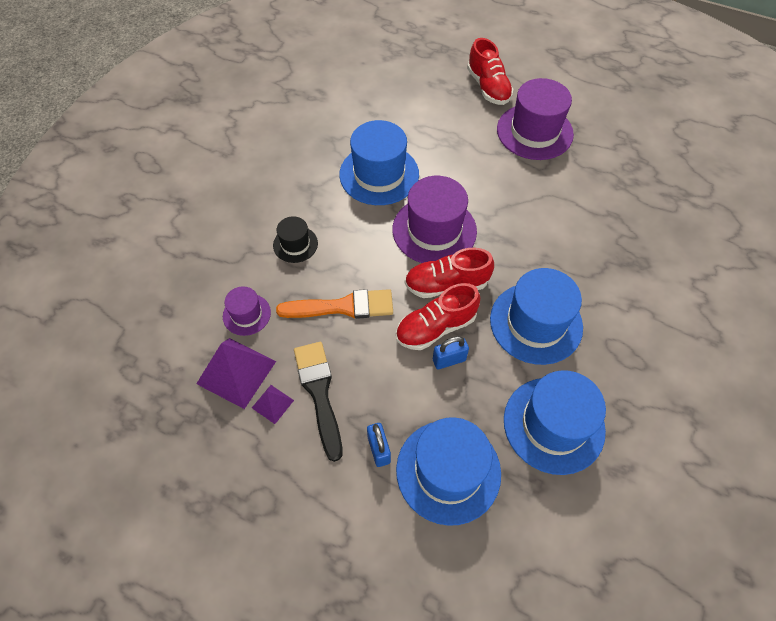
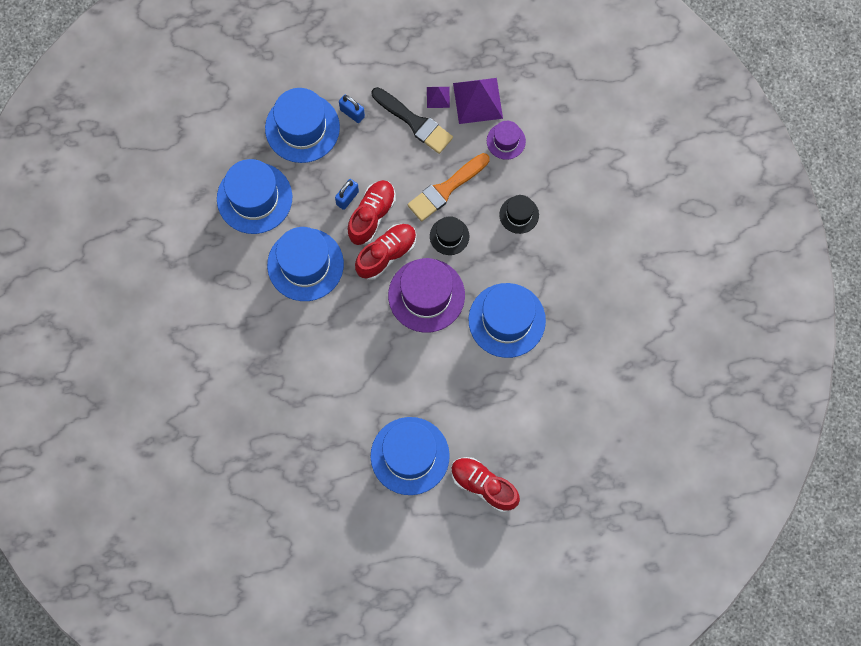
camera: 145 degrees right, 15 degrees up
(374, 264) = (449, 236): none -> black hat
(534, 132) = (410, 456): purple hat -> blue hat

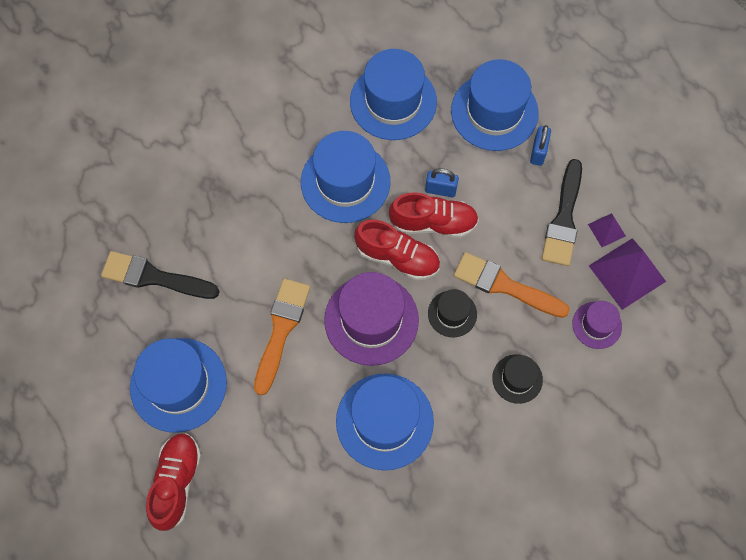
camera: 65 degrees right, 5 degrees down
(314, 441) = (154, 277): none -> black brush
(403, 363) = (281, 330): none -> orange brush

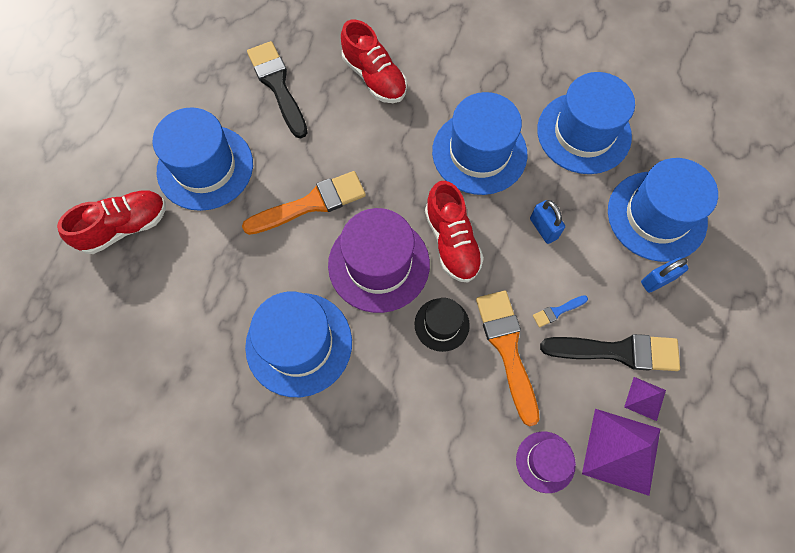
camera: 50 degrees right, 0 degrees up
(433, 223) = (508, 246): red shoe -> red shoe (374, 77)
(506, 232) = (557, 311): none -> blue brush
(517, 379) = (431, 428): black hat -> none
(563, 219) = (617, 351): black brush -> black brush turned 150 degrees counterclockwise

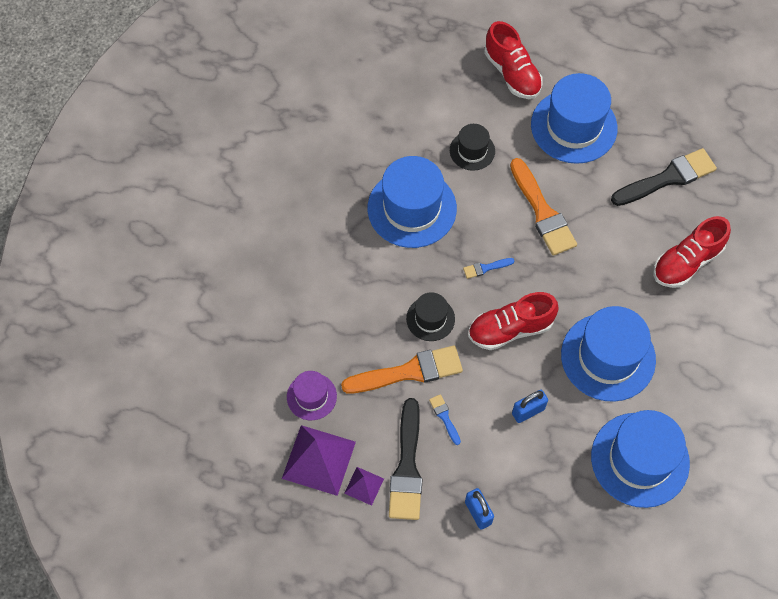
camera: 90 degrees right, 5 degrees down
(226, 274) = (472, 151): none -> black hat
(379, 264) = (485, 268): purple hat -> blue brush
(656, 216) = (547, 521): blue hat -> none

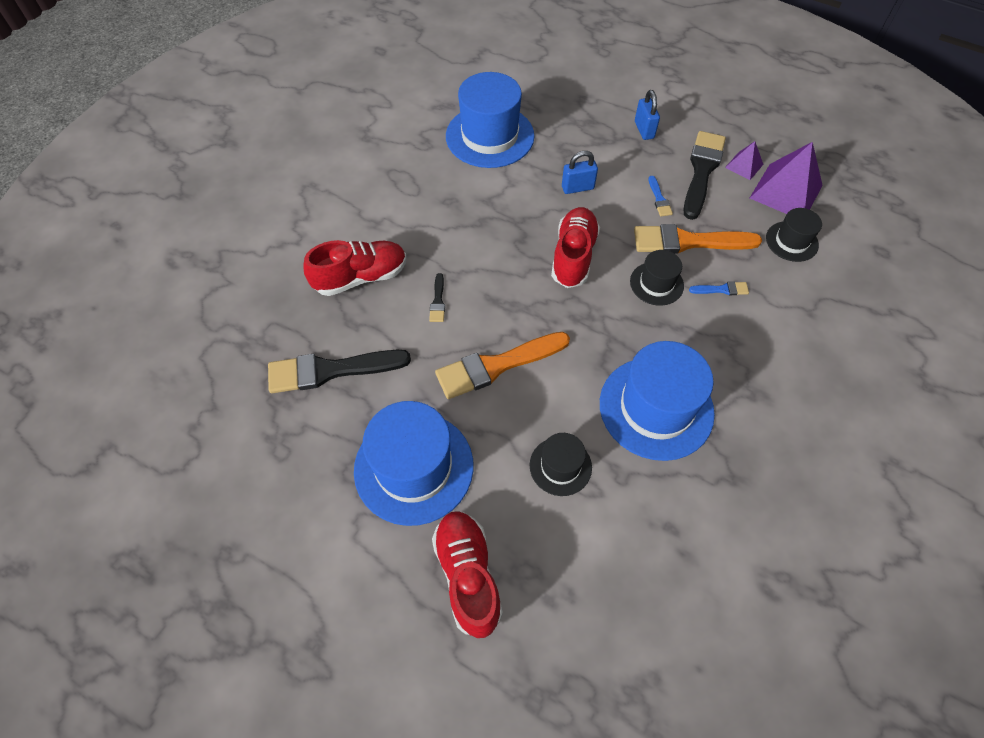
camera: 165 degrees left, 5 degrees down
(311, 396) = (791, 241): purple hat -> black hat
(485, 268) = (583, 320): blue brush -> blue brush (722, 289)
(510, 329) = (573, 256): red shoe -> red shoe turned 75 degrees counterclockwise
(542, 212) = (496, 366): orange brush -> orange brush turned 105 degrees counterclockwise
(608, 357) = (484, 213): blue hat -> none
(611, 256) = (438, 301): none -> black brush

